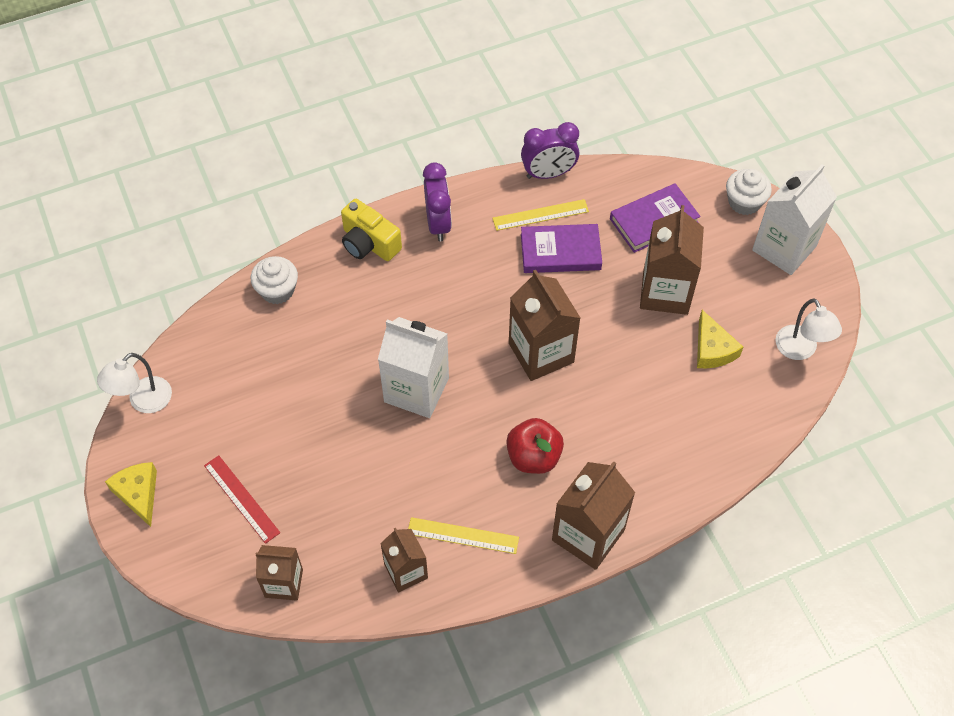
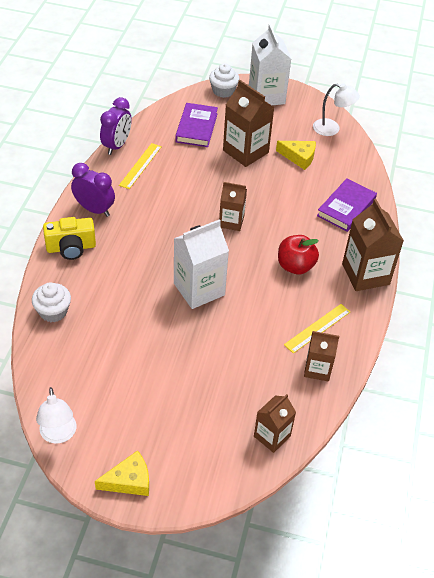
camera: 55 degrees left, 10 degrees down
(138, 494) = (129, 480): yellow cheese -> yellow cheese turned 150 degrees clockwise
(241, 499) = (189, 423): red ruler -> none
(541, 353) = (231, 221): brown carton -> brown carton, size x0.61
(560, 252) = (174, 173): purple book -> purple book (346, 207)

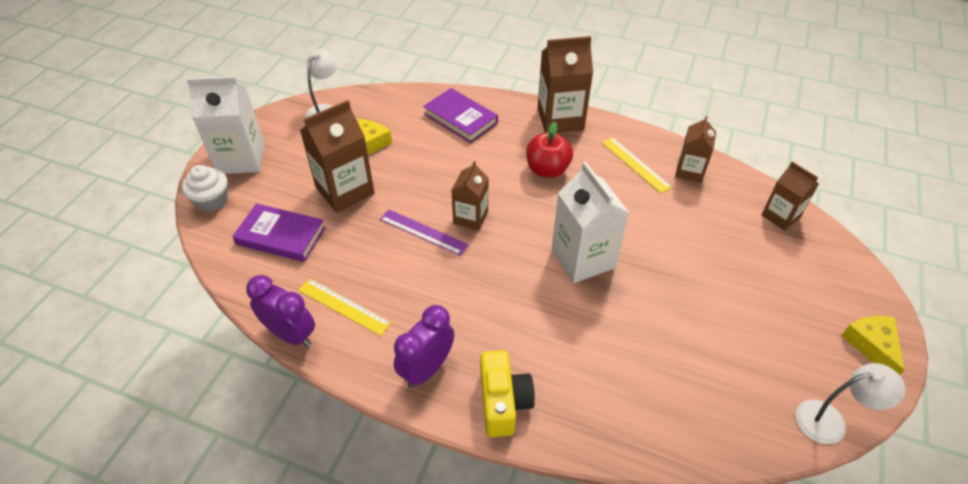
camera: 80 degrees left, 0 degrees up
(53, 311) = (627, 427): white cupcake -> none
(212, 197) = (423, 232): none -> purple ruler

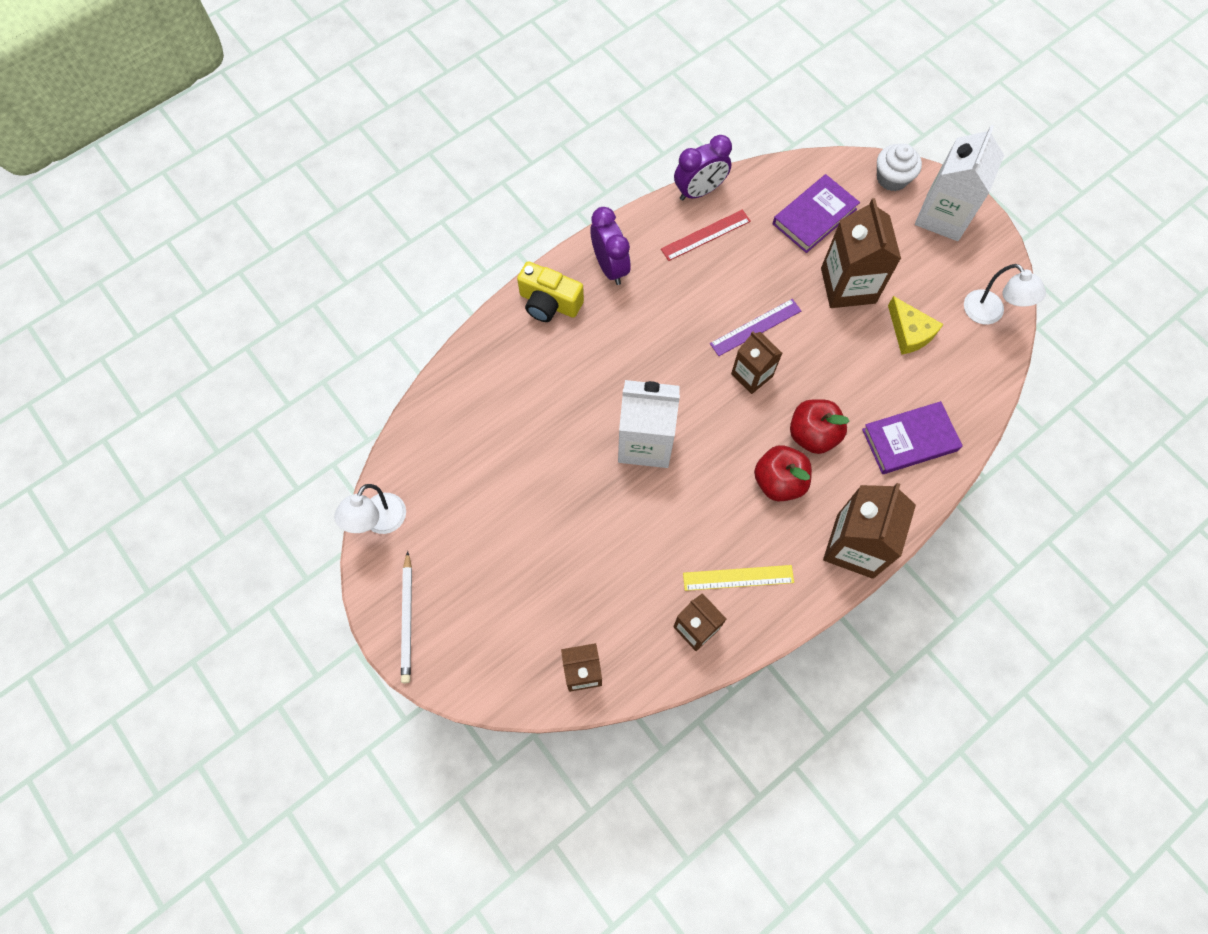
camera: 120 degrees right, 20 degrees up
(344, 306) = (705, 235): yellow ruler -> red ruler
(495, 165) = (812, 434): none -> red apple
(872, 346) = (407, 619): yellow cheese -> white pencil

